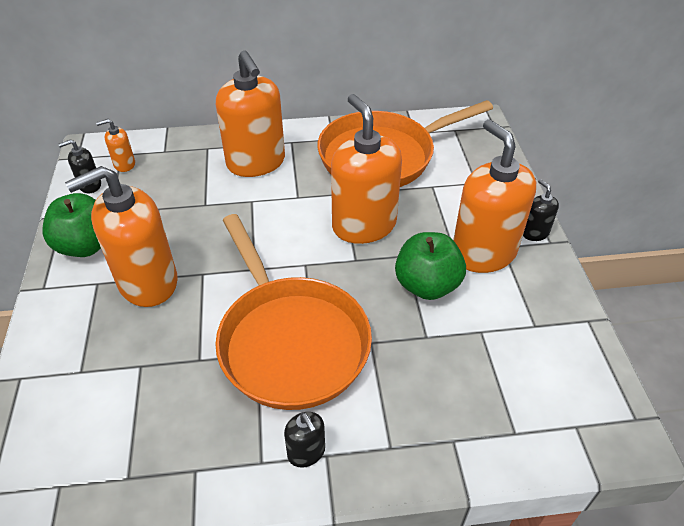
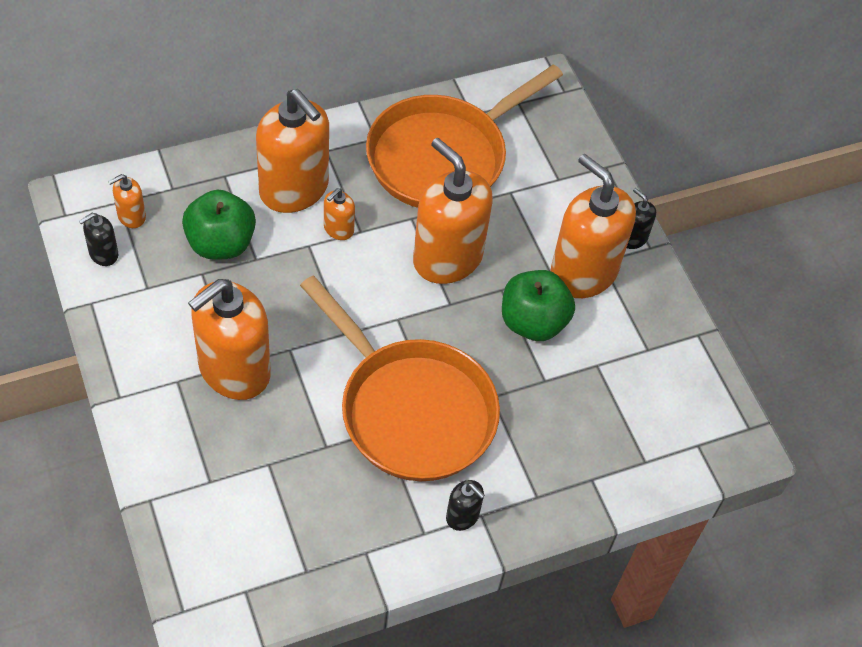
camera: 20 degrees left, 10 degrees up
(86, 245) = (141, 336): green apple -> green apple (221, 243)
(280, 193) = (338, 229): none -> orange soap dispenser

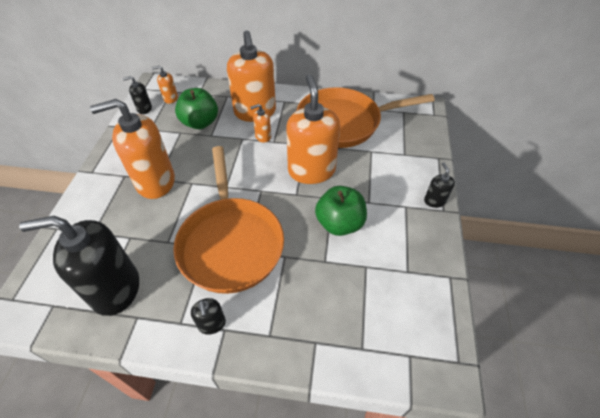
camera: 35 degrees right, 5 degrees down
(310, 534) = (115, 289): none -> black soap dispenser
(583, 272) = (390, 208): orange soap dispenser -> none

